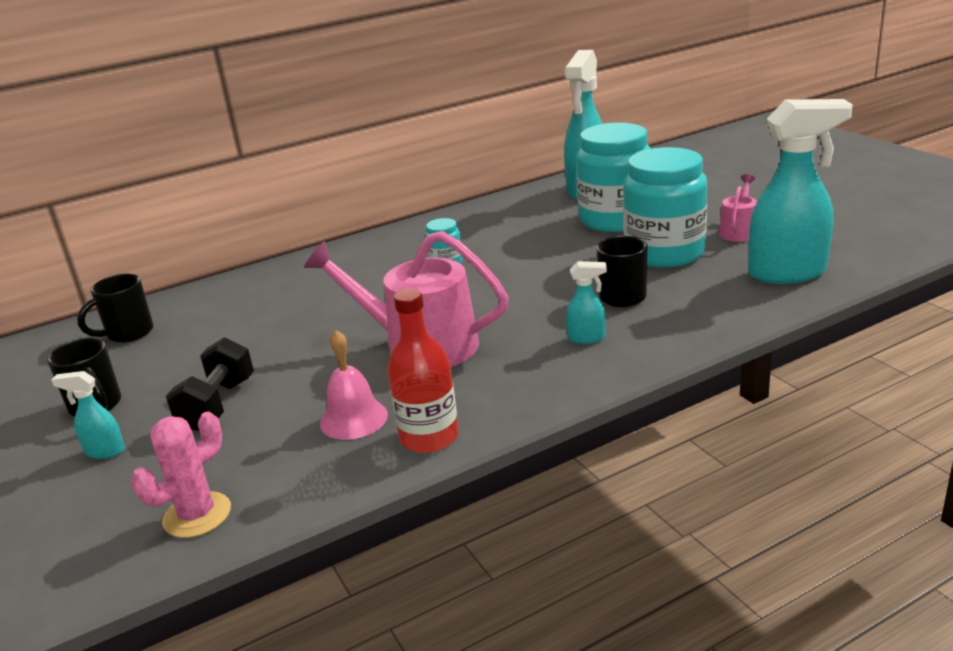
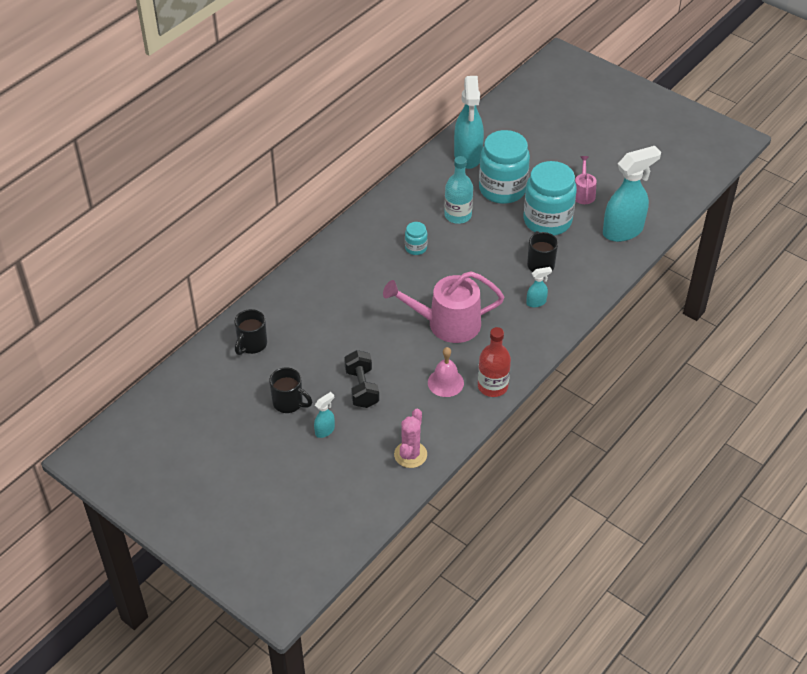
camera: 25 degrees left, 20 degrees up
(104, 451) = (325, 430): turquoise spray bottle -> turquoise spray bottle turned 150 degrees clockwise
(532, 238) = (458, 215): none -> turquoise bottle

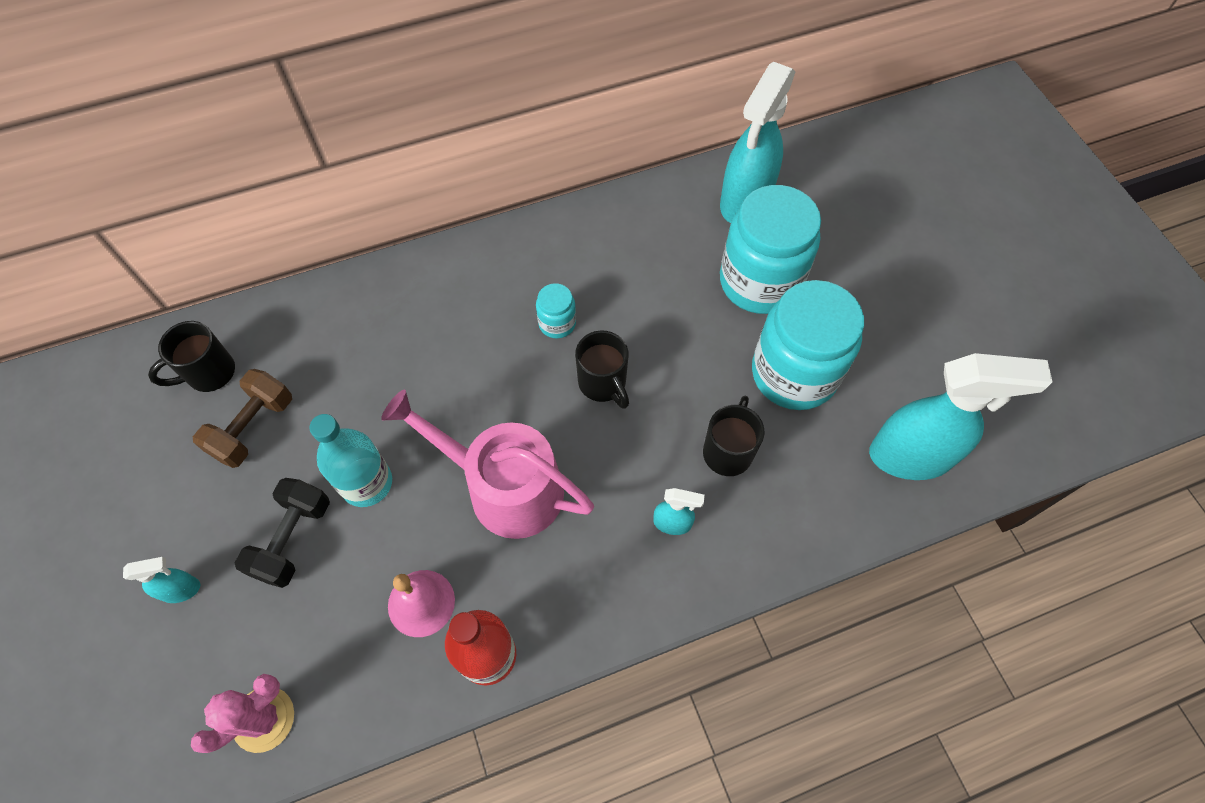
camera: 30 degrees right, 15 degrees up
(289, 403) = (175, 506): black mug -> black mug (603, 383)
(298, 356) = (253, 428): none -> brown dumbbell
(458, 215) = (659, 296): turquoise bottle -> turquoise bottle (366, 483)
(583, 193) = (886, 350): pink watering can -> none

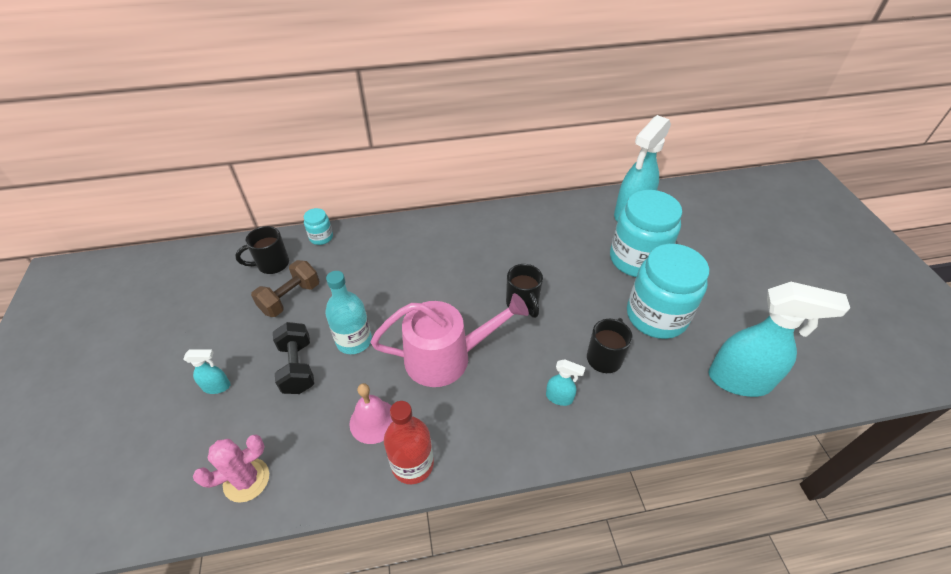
camera: 10 degrees right, 15 degrees down
(293, 539) = (297, 367): black dumbbell -> black dumbbell turned 45 degrees counterclockwise
(505, 488) = (445, 357): pink watering can -> pink watering can turned 135 degrees clockwise
(557, 323) = (497, 266): turquoise jar -> turquoise jar (321, 237)

